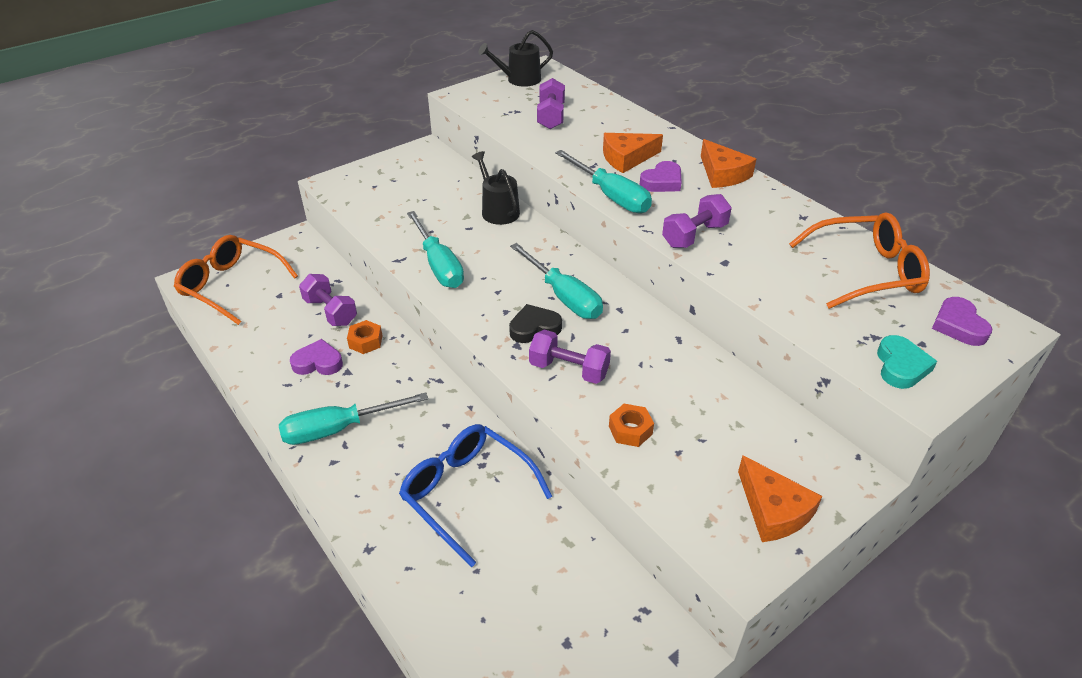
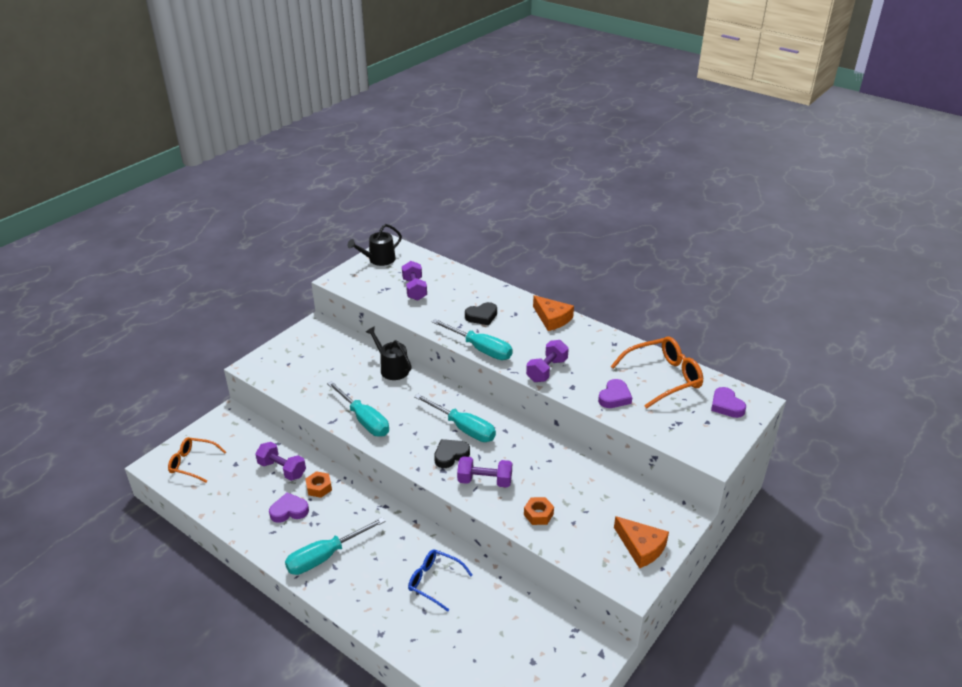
camera: 15 degrees left, 5 degrees down
(231, 286) = (193, 463): orange glasses -> orange glasses, size x0.64
(467, 493) = (434, 581): blue glasses -> blue glasses, size x0.64
(627, 158) = (482, 316): orange cheese -> black heart
(662, 182) = (512, 332): purple heart -> purple heart (614, 397)
(901, 366) = (698, 440): turquoise heart -> none

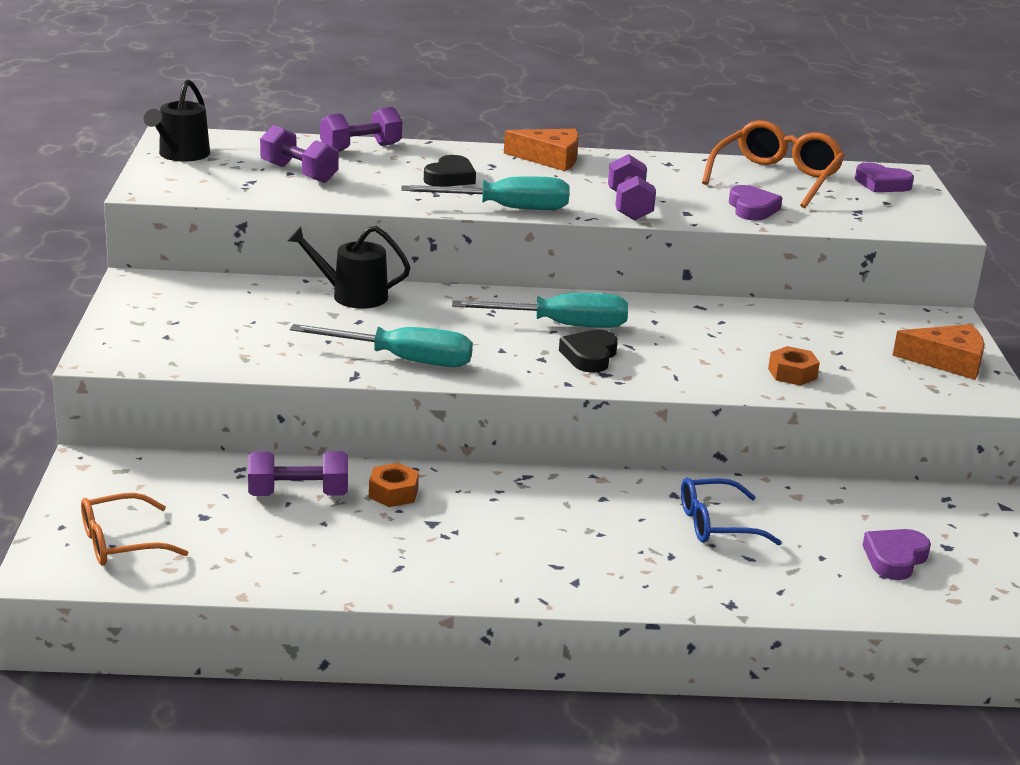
camera: 40 degrees left, 10 degrees down
(289, 511) = (387, 535): purple heart -> purple heart (895, 558)
(325, 556) = (526, 560): turquoise screwdriver -> none
(484, 481) = (676, 366): purple dumbbell -> purple dumbbell (360, 148)

